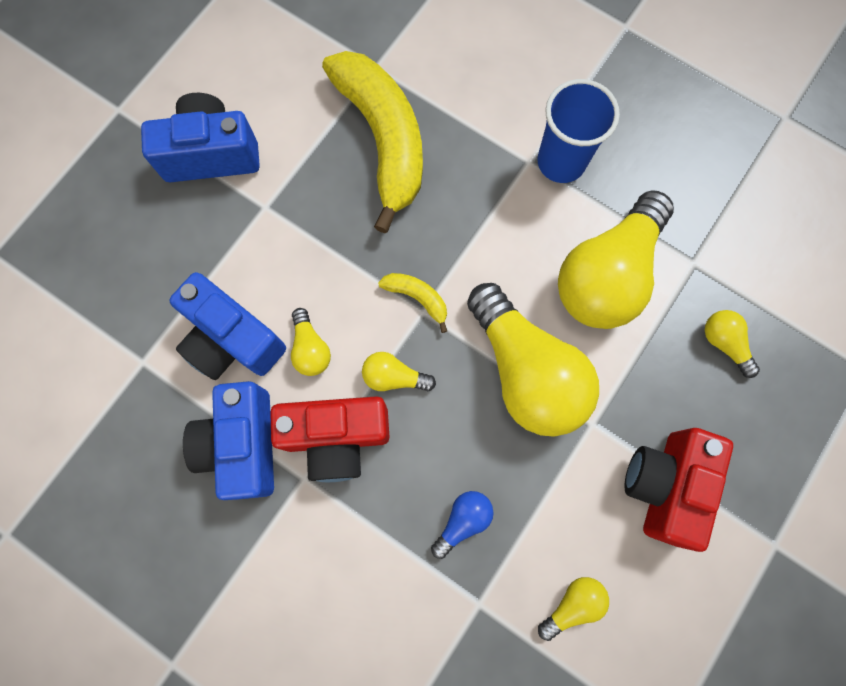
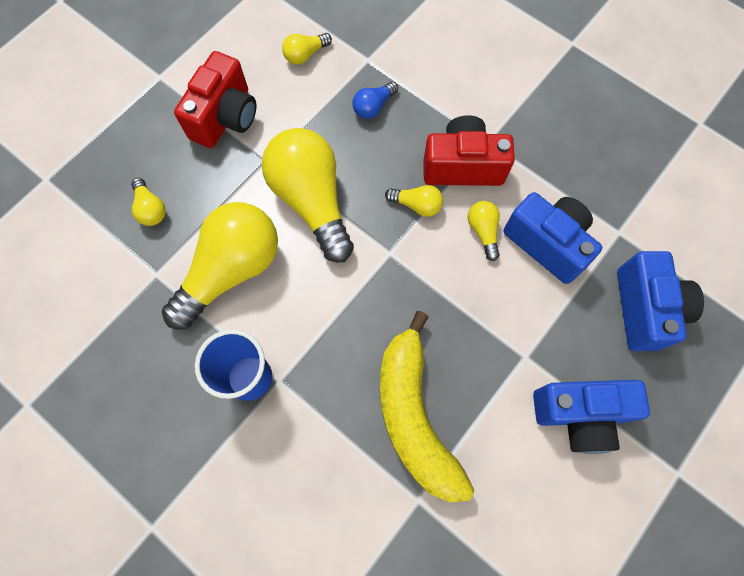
camera: 175 degrees left, 5 degrees down
(243, 444) = (534, 167): blue camera -> blue camera (645, 309)
(417, 298) = (393, 264): yellow banana -> none

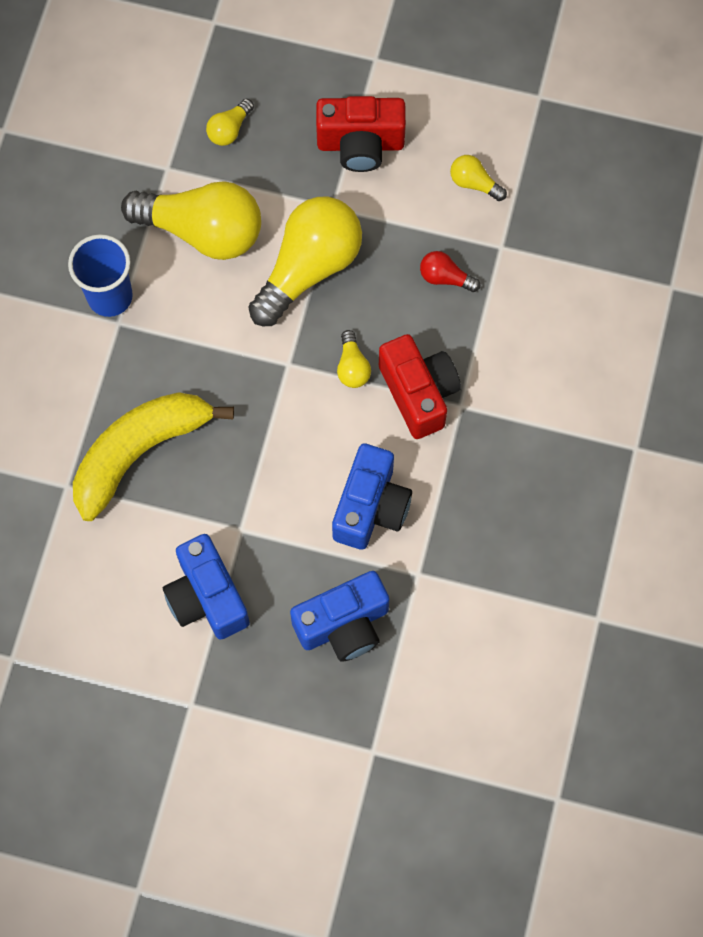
camera: 65 degrees right, 0 degrees up
(373, 107) = (445, 277): blue light bulb -> red light bulb
(483, 231) = (354, 441): yellow light bulb -> none

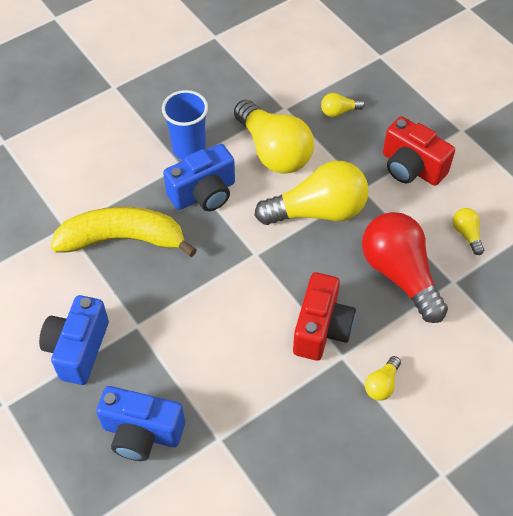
camera: 40 degrees right, 15 degrees down
(352, 367) = (293, 283): yellow light bulb -> yellow light bulb (382, 384)
(371, 507) = (227, 374): blue camera -> blue camera (204, 193)
(445, 277) = (400, 274): red light bulb -> red light bulb, size x2.30

